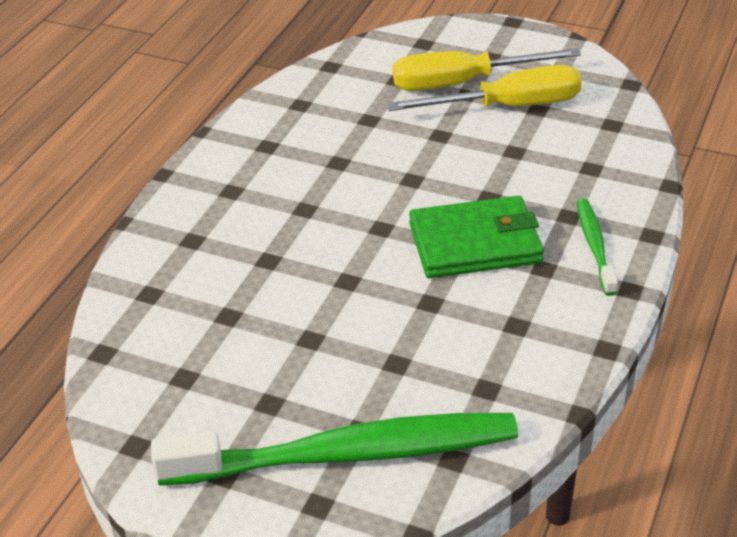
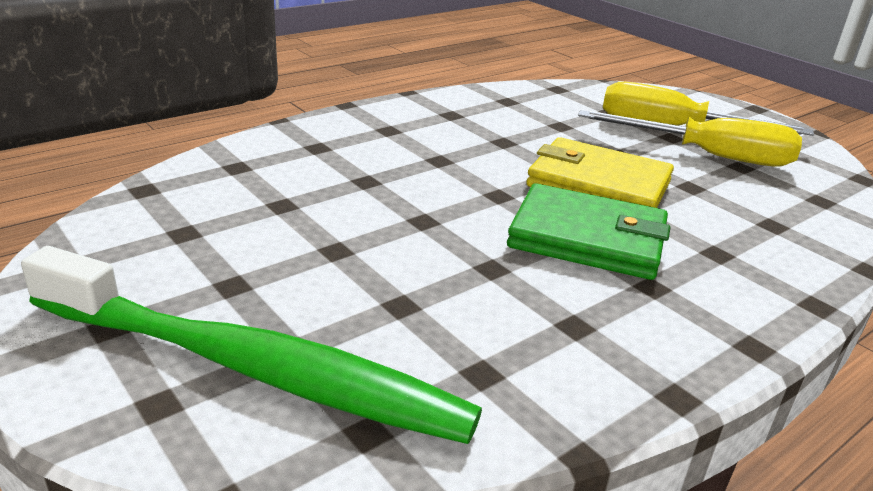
camera: 25 degrees right, 10 degrees down
(446, 180) = (598, 184): none -> yellow wallet
(594, 246) = (732, 289): green toothbrush -> none

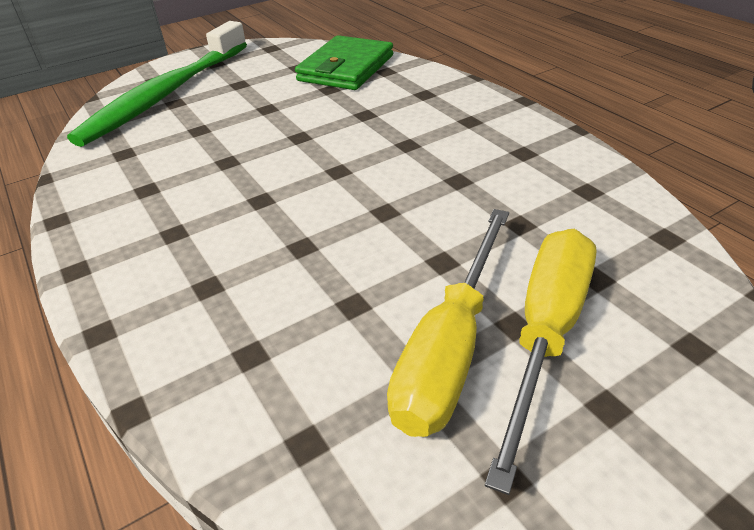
camera: 100 degrees right, 10 degrees up
(588, 238) = (254, 209): green wallet -> green wallet (346, 68)
(598, 184) = (358, 230): yellow wallet -> none

